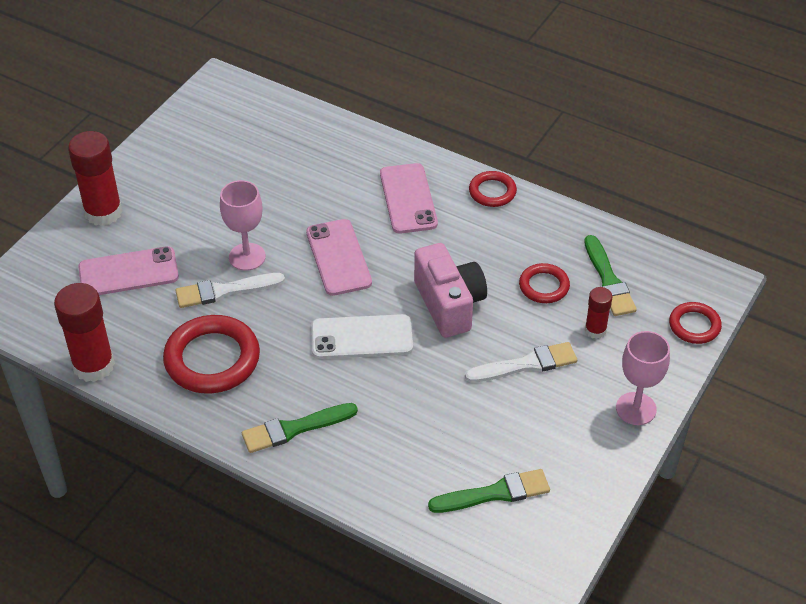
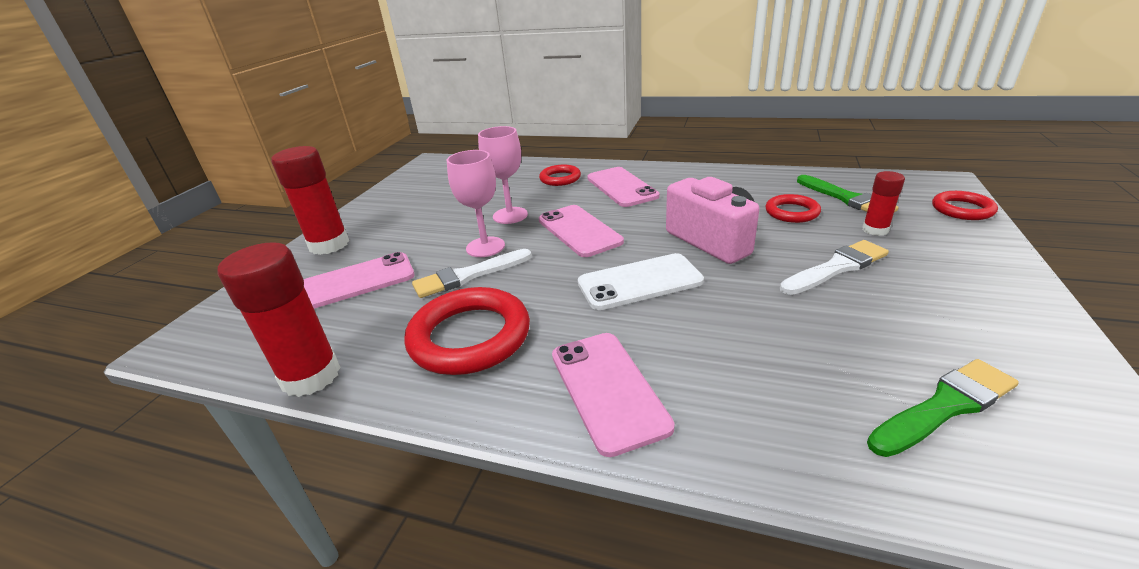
camera: 10 degrees left, 15 degrees down
(294, 429) = (608, 389): green brush -> pink phone
(492, 192) = (691, 172): red ring -> red ring (560, 178)
(636, 408) = (997, 278): pink goblet -> pink goblet (510, 215)

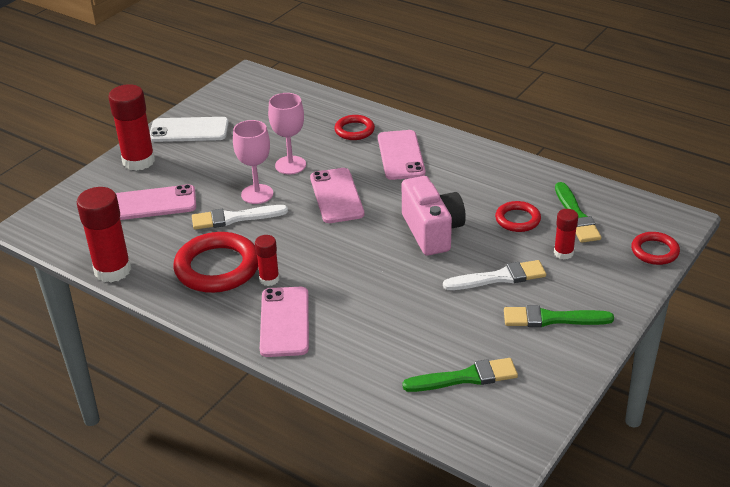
camera: 15 degrees right, 5 degrees up
(550, 335) = (269, 279): none -> red glue stick
(639, 282) = (352, 254): white phone -> white phone (189, 130)
(952, 297) = (552, 319): none -> green brush

